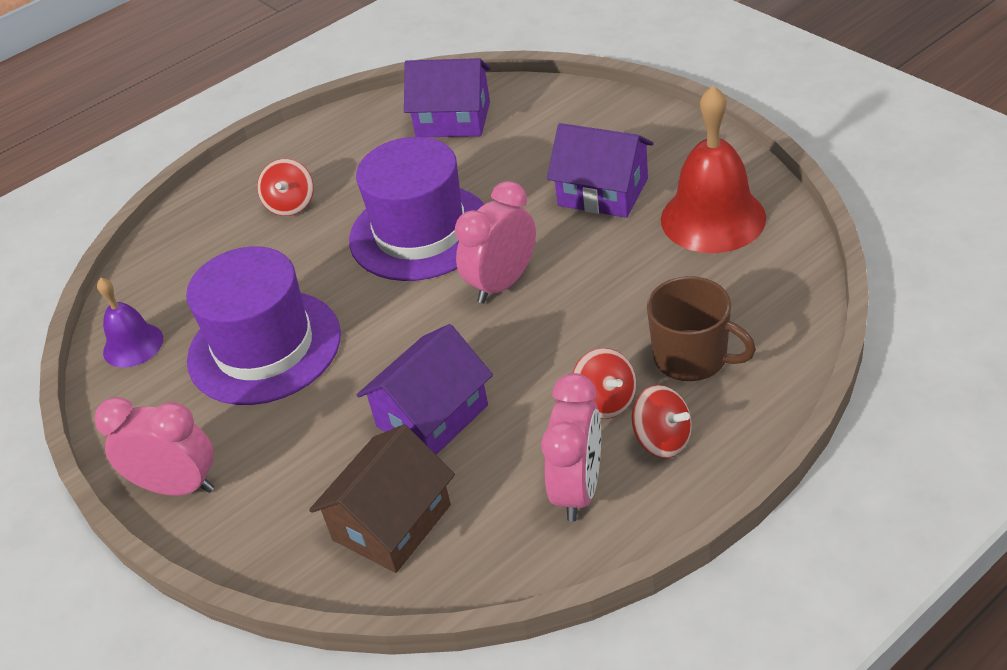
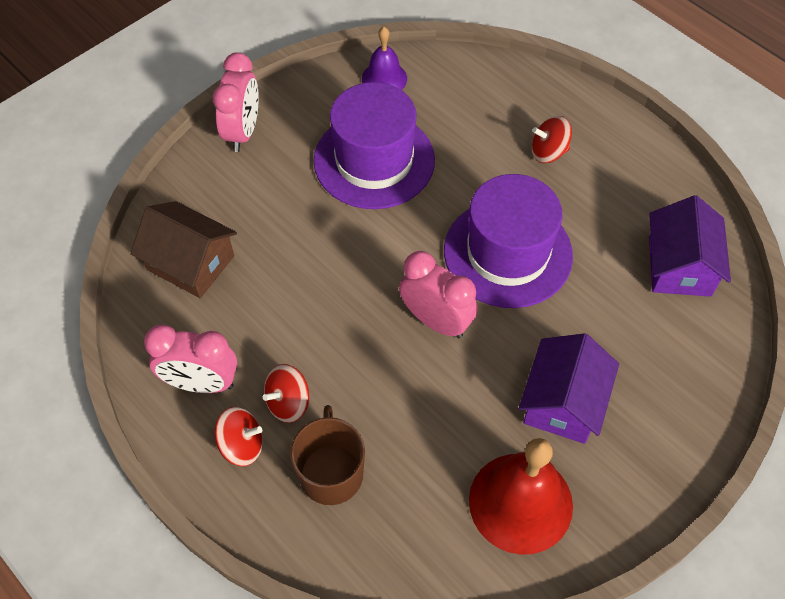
camera: 80 degrees right, 15 degrees up
(432, 416) = (288, 279): purple house -> none
(662, 440) = (242, 445): red spinning top -> red spinning top turned 120 degrees counterclockwise
(692, 358) = (331, 473): brown mug -> brown mug turned 150 degrees clockwise

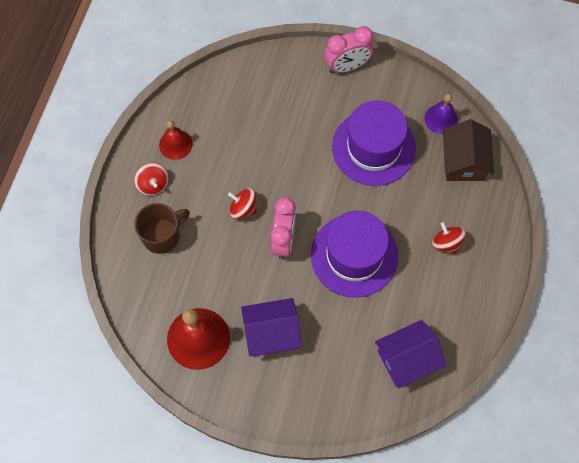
camera: 60 degrees right, 10 degrees up
(190, 262) = (243, 94): brown house -> brown house (464, 161)
(201, 383) = (175, 144): pink clock -> red bell
(288, 402) = (189, 192): red spinning top -> red spinning top (243, 208)

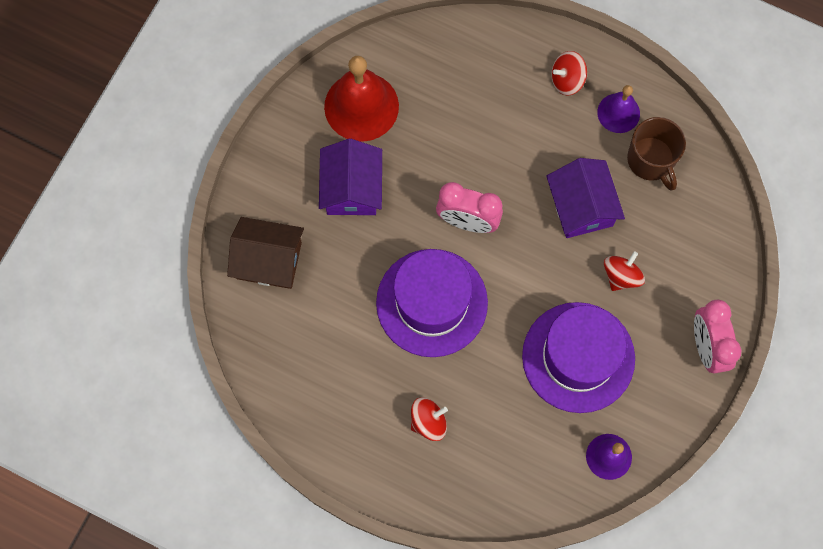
camera: 100 degrees right, 5 degrees up
(162, 235) = (497, 82): brown mug -> brown mug (651, 160)
(175, 144) = (618, 113): red bell -> purple bell
(243, 208) = (517, 180): red spinning top -> red spinning top (621, 276)
(407, 359) = (288, 339): purple house -> purple house (581, 206)
(464, 161) = (540, 473): brown house -> brown house (269, 260)

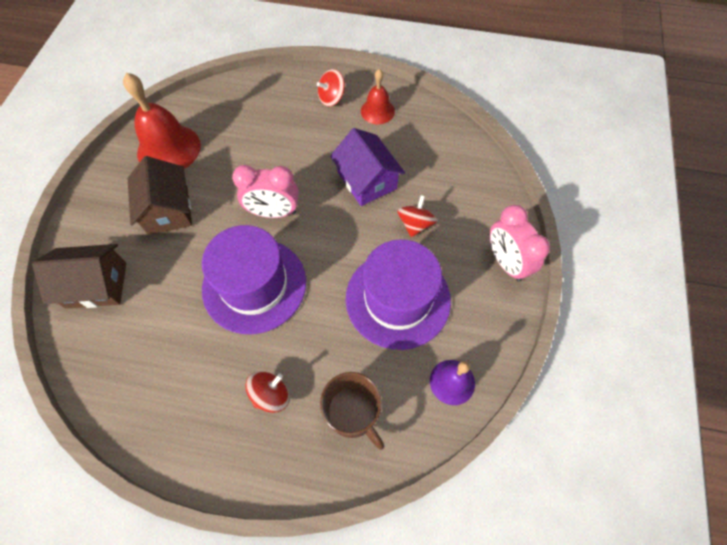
camera: 15 degrees left, 10 degrees down
(352, 188) = (168, 210): purple house -> brown house
(618, 113) = (377, 111): purple bell -> red bell
(651, 160) = (412, 136): brown mug -> brown mug (353, 413)

